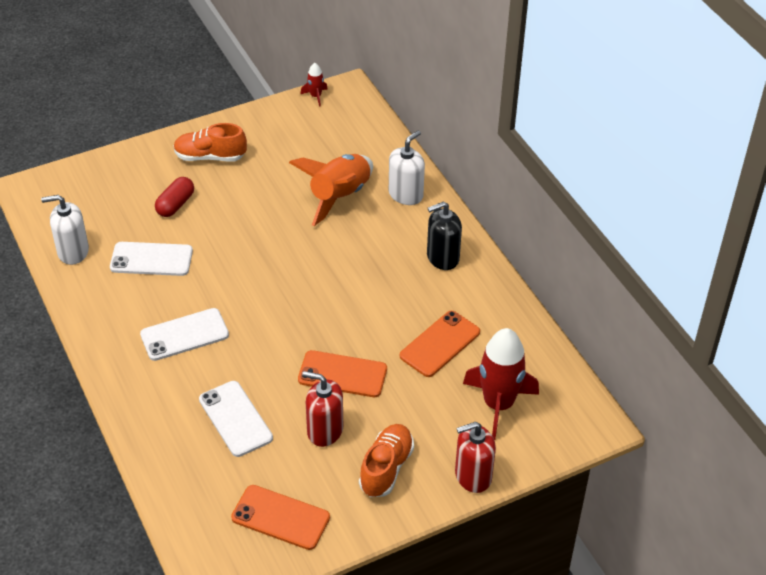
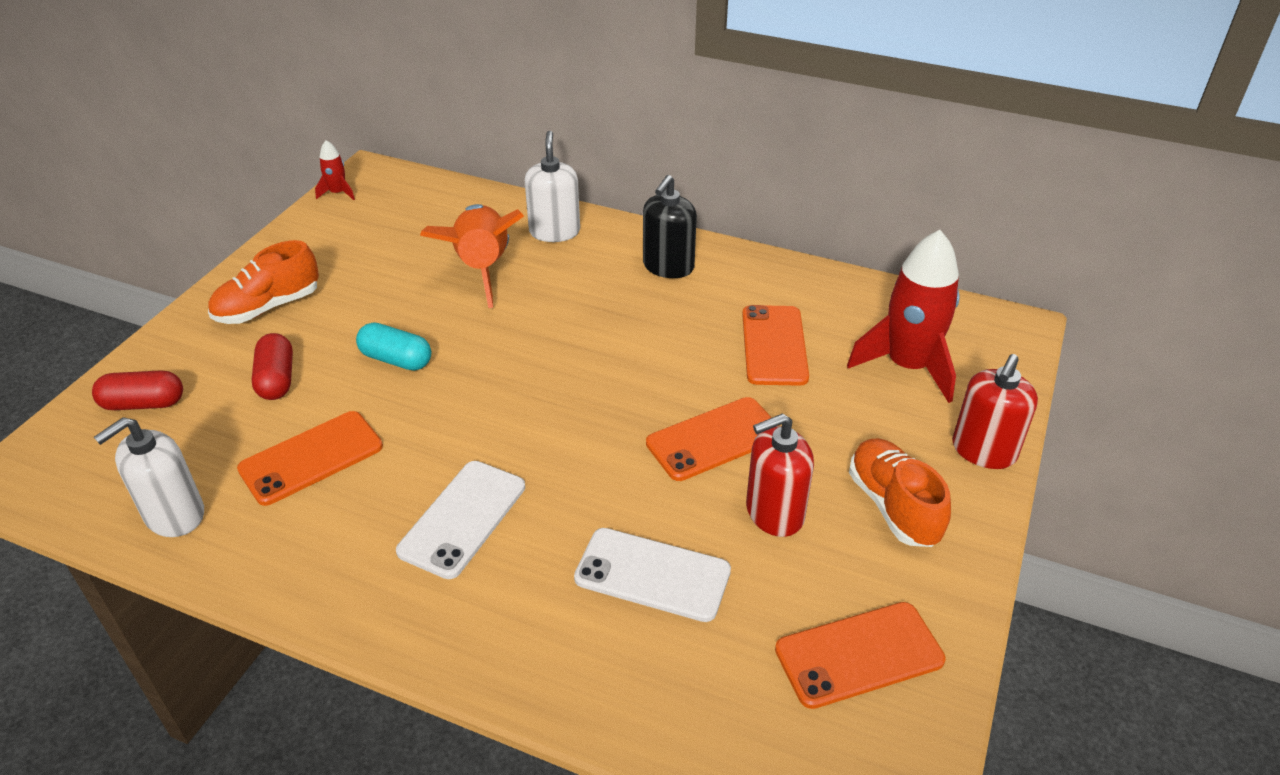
camera: 40 degrees left, 5 degrees down
(108, 182) = (144, 404): none -> red capsule
(151, 259) = (311, 458): white phone -> orange phone
(240, 228) = (396, 359): none -> turquoise capsule

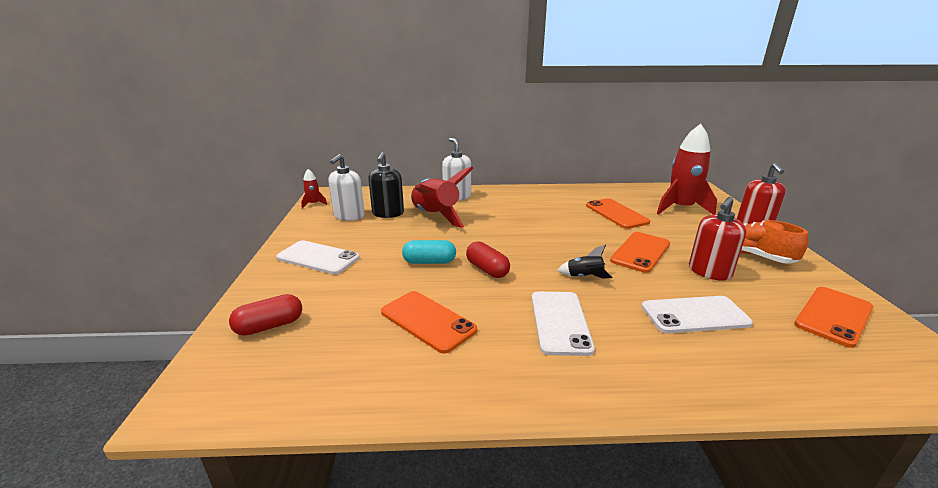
camera: 25 degrees left, 15 degrees down
(174, 515) = (357, 383): white soap dispenser -> white soap dispenser (349, 216)
(268, 307) = (318, 258): orange shoe -> white phone
(277, 379) = (360, 289): red capsule -> red capsule (487, 269)
(311, 458) = (428, 321): orange phone -> orange phone turned 75 degrees counterclockwise
(482, 269) = (435, 216): orange rocket -> red rocket
(575, 457) = (584, 277): none -> black rocket
(668, 266) = (529, 198): black soap dispenser -> black soap dispenser (388, 213)

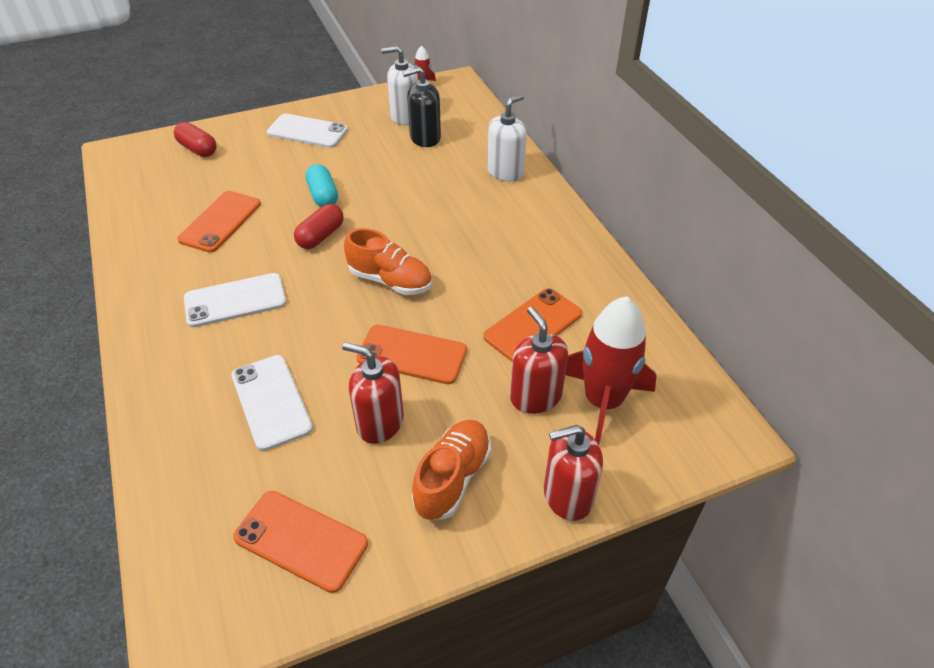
camera: 70 degrees right, 20 degrees up
(318, 258) = (307, 131): white phone -> white phone turned 75 degrees counterclockwise
(435, 216) = (434, 171): red rocket -> none
(558, 249) = (390, 280): none -> orange shoe
(584, 277) = (328, 309): black rocket -> none
(678, 223) = (535, 396): none -> red soap dispenser

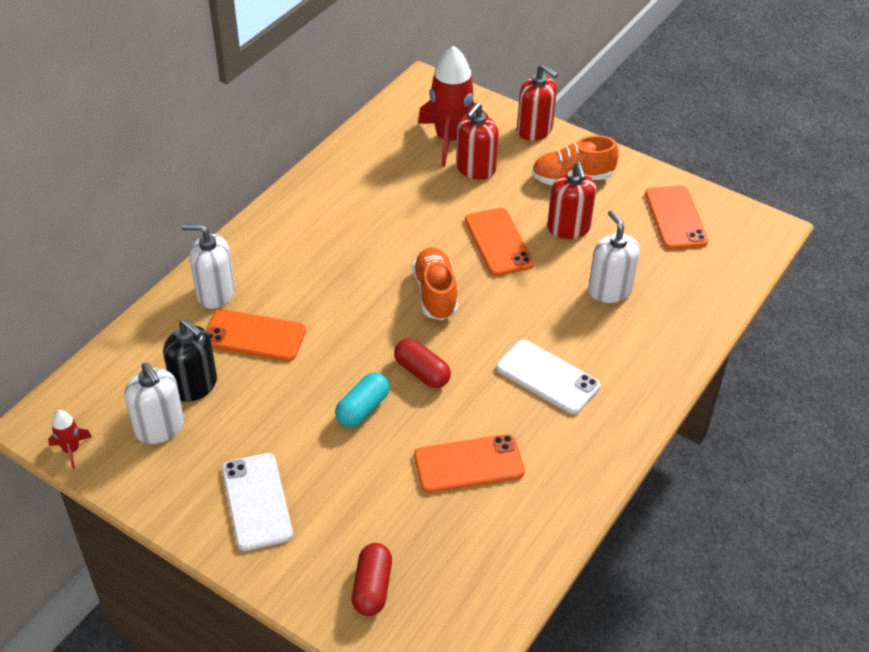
camera: 125 degrees left, 0 degrees up
(271, 402) = (609, 290): white phone -> white soap dispenser
(321, 236) = (422, 372): red capsule -> red capsule turned 45 degrees clockwise
(533, 325) = (410, 195): orange phone -> orange phone (254, 336)

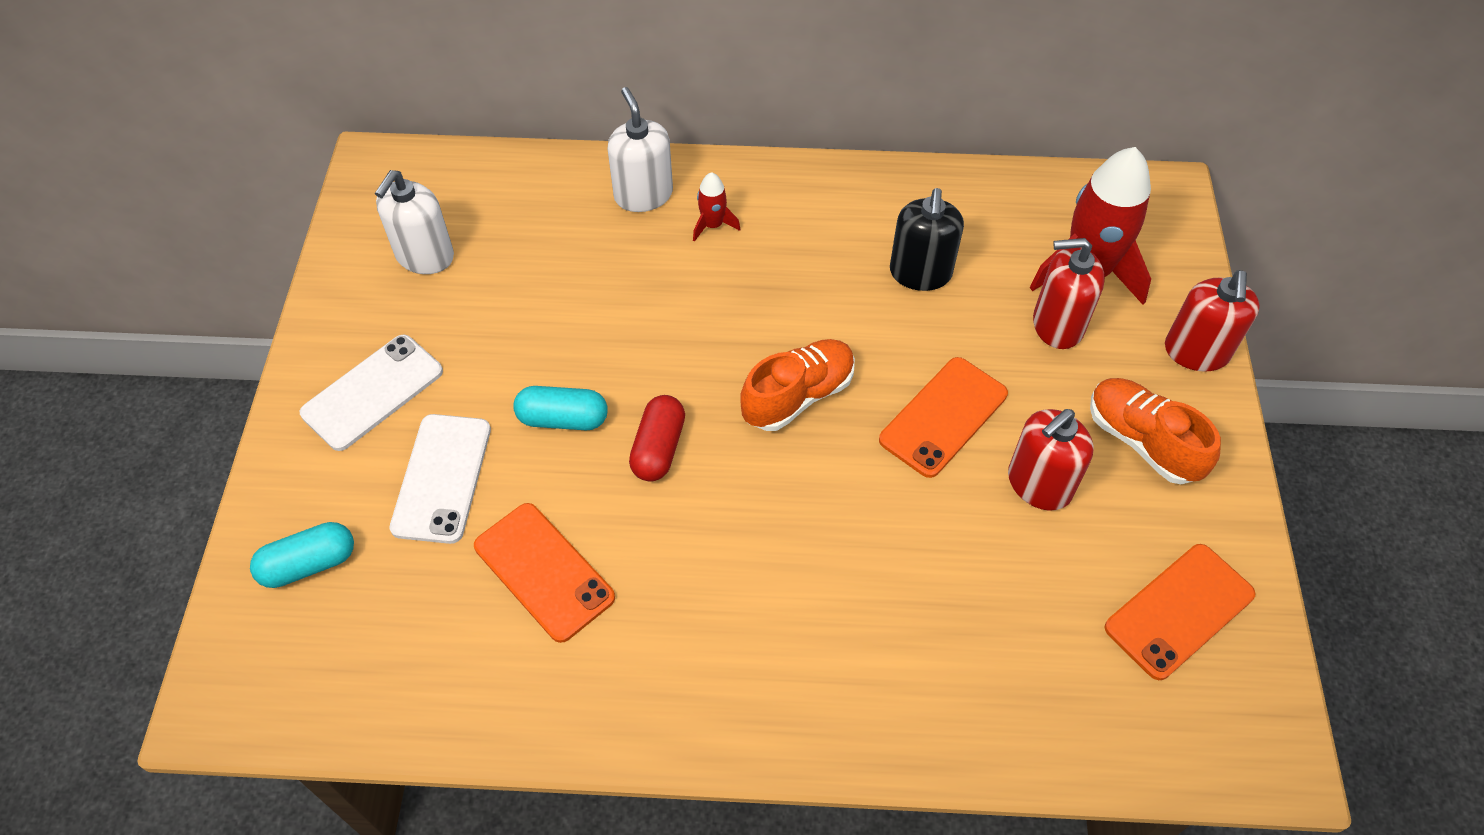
camera: 60 degrees right, 10 degrees up
(71, 450) = (356, 205): red rocket -> red rocket (713, 225)
(194, 385) = (500, 251): black soap dispenser -> black soap dispenser (920, 273)
(254, 336) = (604, 262): orange phone -> none
(372, 587) = (309, 564): red capsule -> turquoise capsule
(547, 377) = (744, 591): white phone -> white phone (442, 478)
(609, 290) = (959, 591): white soap dispenser -> none

